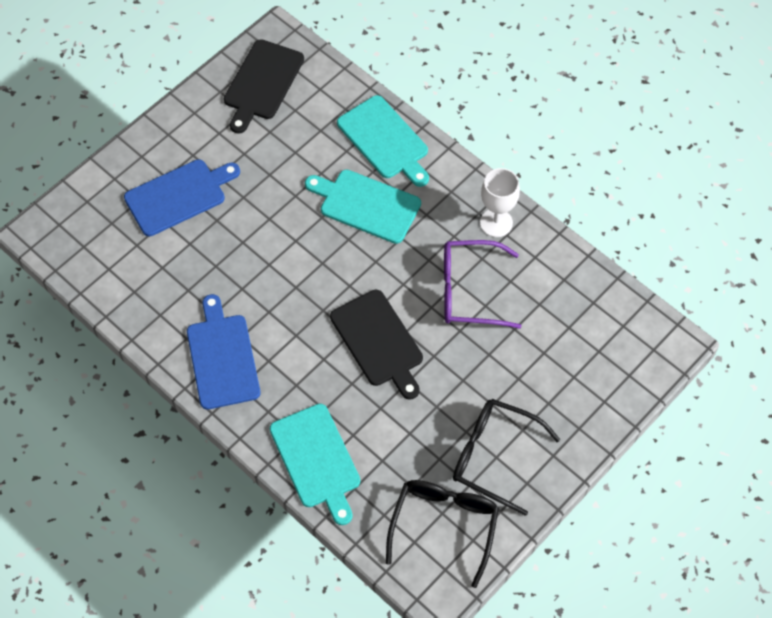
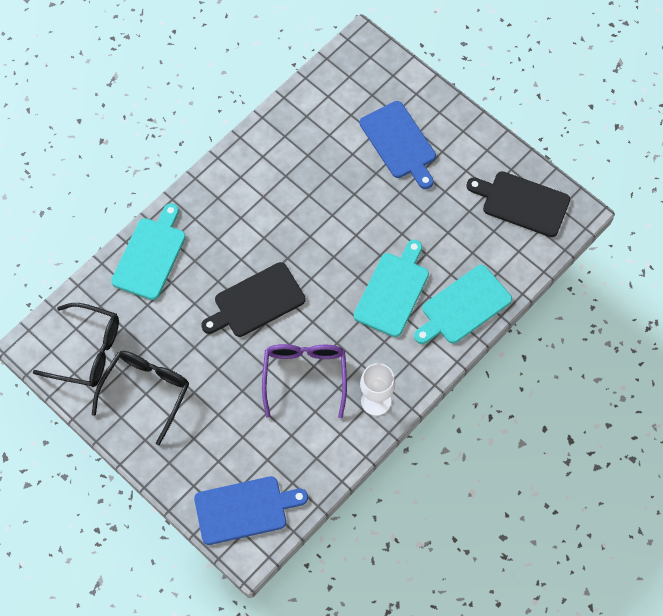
camera: 90 degrees right, 5 degrees up
(222, 357) = (244, 183): blue cutting board -> blue cutting board (244, 509)
(316, 460) = (150, 255): turquoise cutting board -> turquoise cutting board turned 135 degrees clockwise

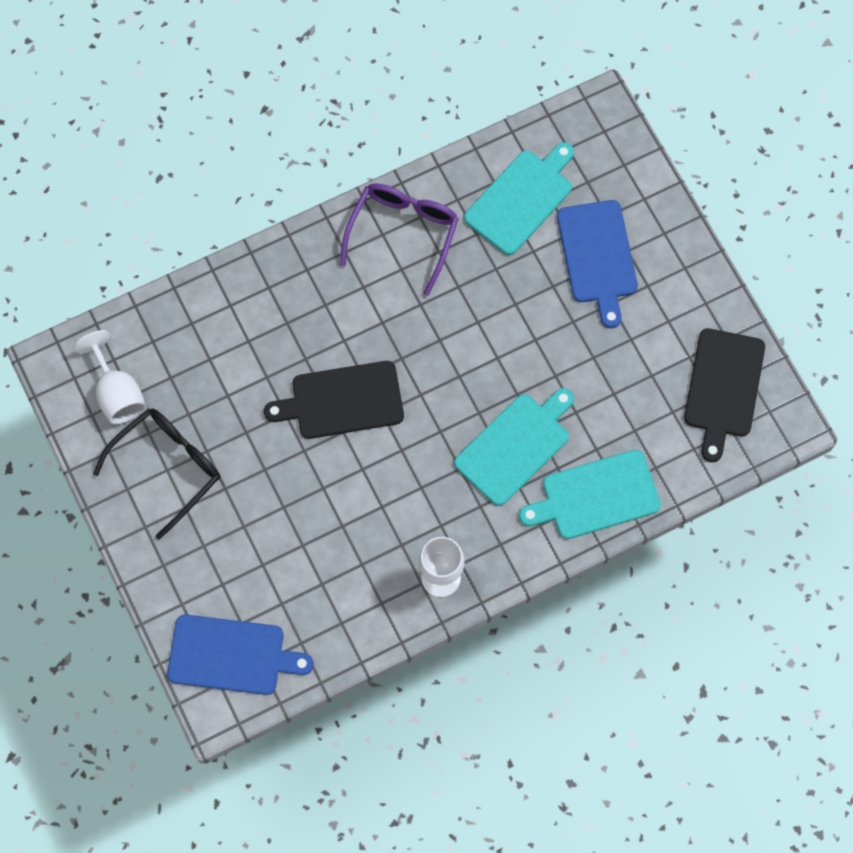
camera: 20 degrees right, 5 degrees up
(88, 351) = (117, 393): black glasses -> white goblet
(150, 255) = (236, 298): turquoise cutting board -> turquoise cutting board (521, 199)
(305, 375) = (366, 515): purple glasses -> purple glasses (403, 233)
(522, 203) = (723, 387): black cutting board -> black cutting board turned 120 degrees counterclockwise

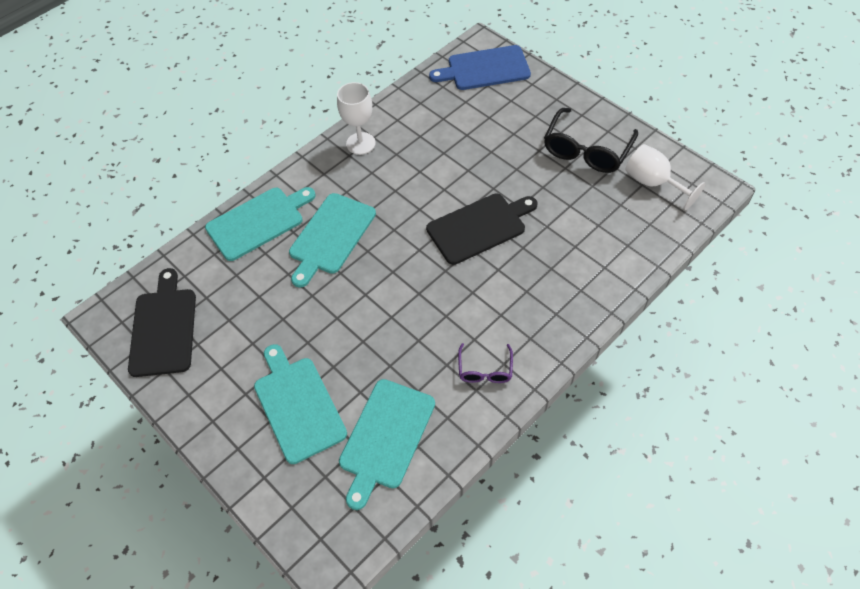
camera: 165 degrees right, 15 degrees down
(403, 233) = (485, 370): purple glasses -> purple glasses, size x0.54
(597, 256) = (298, 405): blue cutting board -> turquoise cutting board

